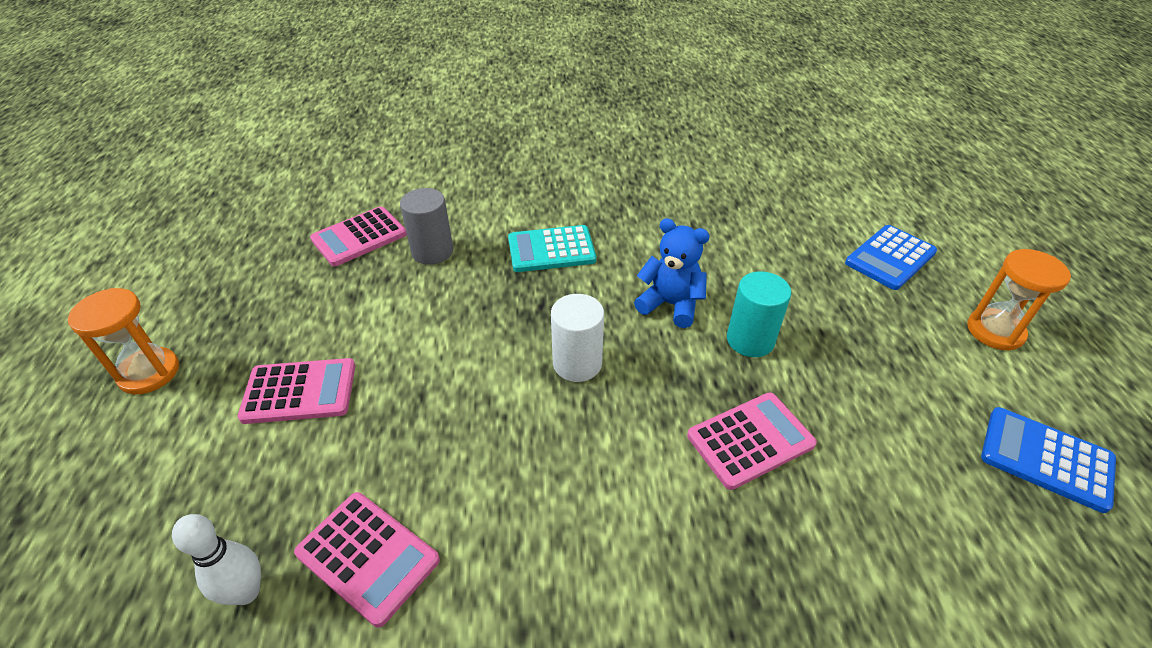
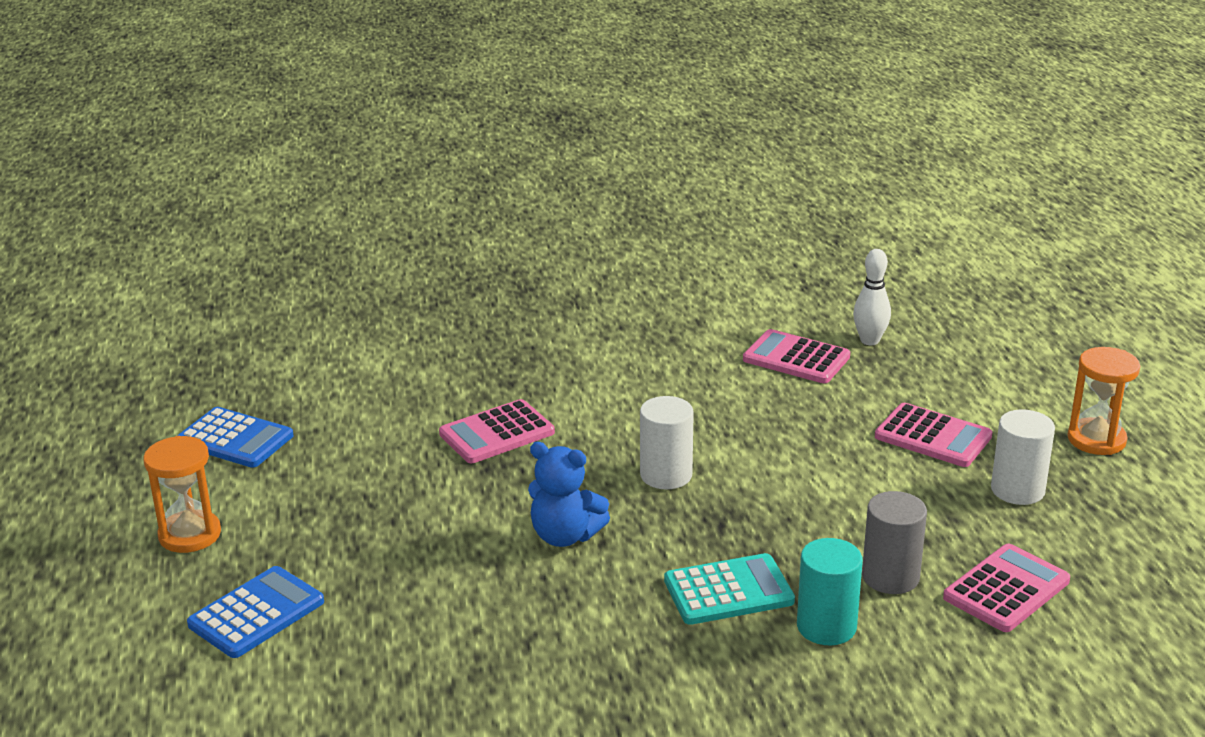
camera: 175 degrees right, 15 degrees down
(277, 319) = (1017, 490): none -> white cylinder
(299, 391) = (933, 437): pink calculator -> pink calculator turned 135 degrees counterclockwise
(750, 340) = (477, 507): turquoise cylinder -> turquoise cylinder (826, 627)

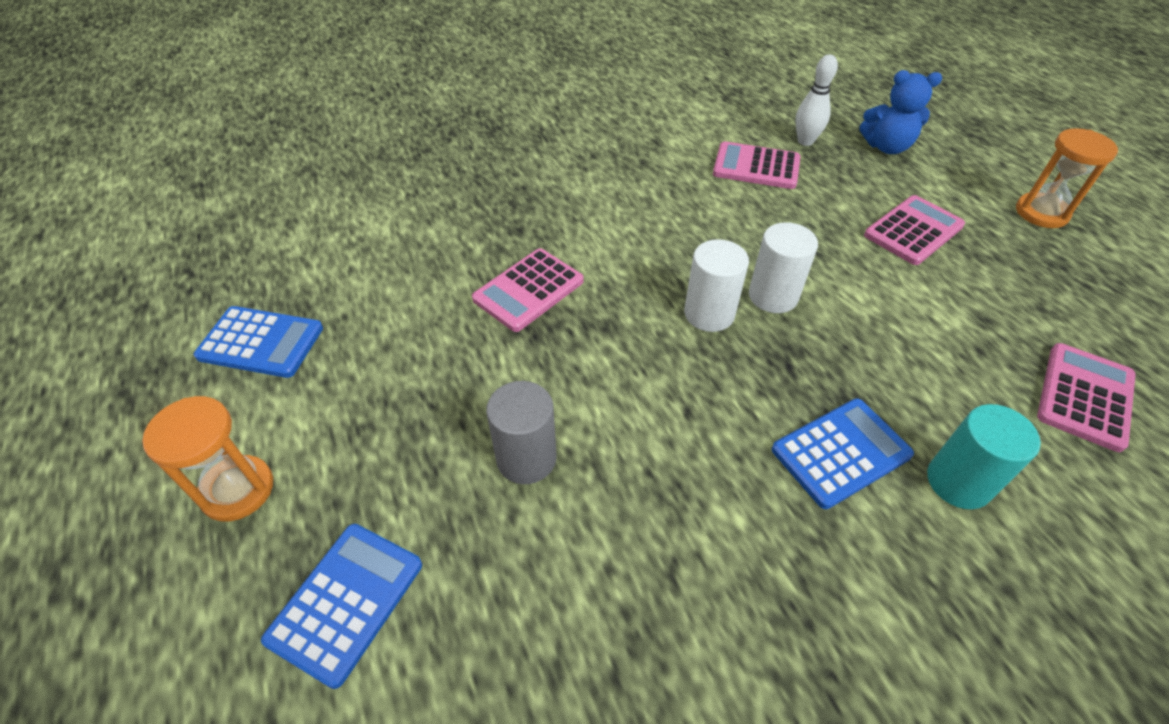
camera: 15 degrees left, 20 degrees up
(565, 536) = (647, 410): blue teddy bear -> blue teddy bear (886, 147)
(728, 591) = (840, 452): turquoise calculator -> blue calculator
(890, 577) = (977, 402): grey cylinder -> grey cylinder (526, 458)
(933, 437) = (913, 231): pink calculator -> pink calculator turned 60 degrees counterclockwise
(1017, 490) = (1017, 277): white cylinder -> white cylinder (773, 296)

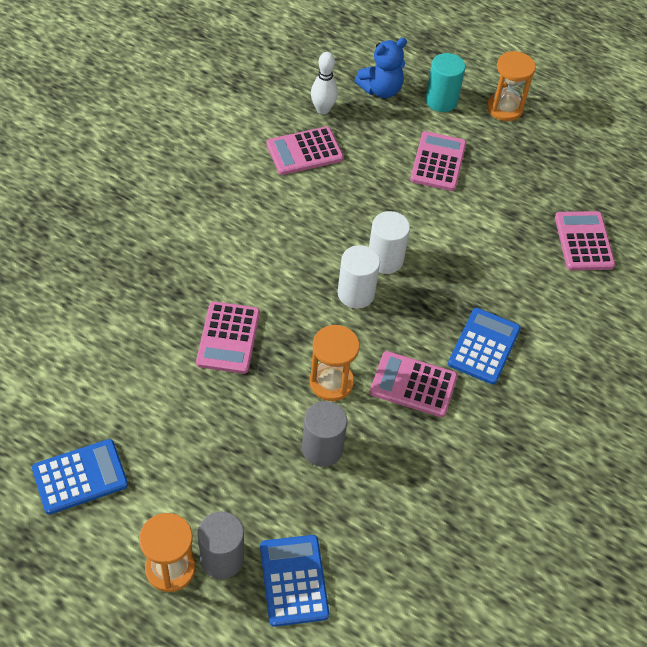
camera: 40 degrees left, 5 degrees up
(298, 515) = (222, 558): none -> grey cylinder
(602, 390) = (331, 382): none -> orange hourglass
(704, 447) = (413, 385): none -> pink calculator
(958, 482) = (548, 330): turquoise cylinder -> turquoise cylinder (441, 101)

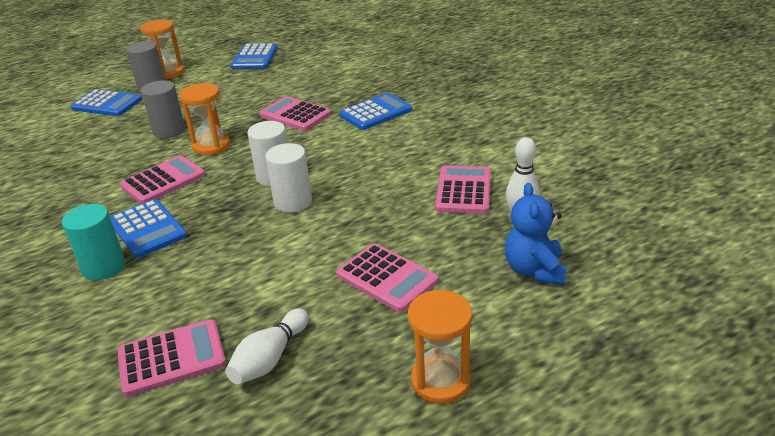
camera: 125 degrees right, 20 degrees down
(192, 264) = (375, 112): none -> blue calculator
(441, 101) = (489, 318): turquoise cylinder -> turquoise cylinder (103, 267)
(546, 191) = (270, 358): none -> white bowling pin
(583, 241) = (172, 358): pink calculator -> pink calculator turned 45 degrees counterclockwise

